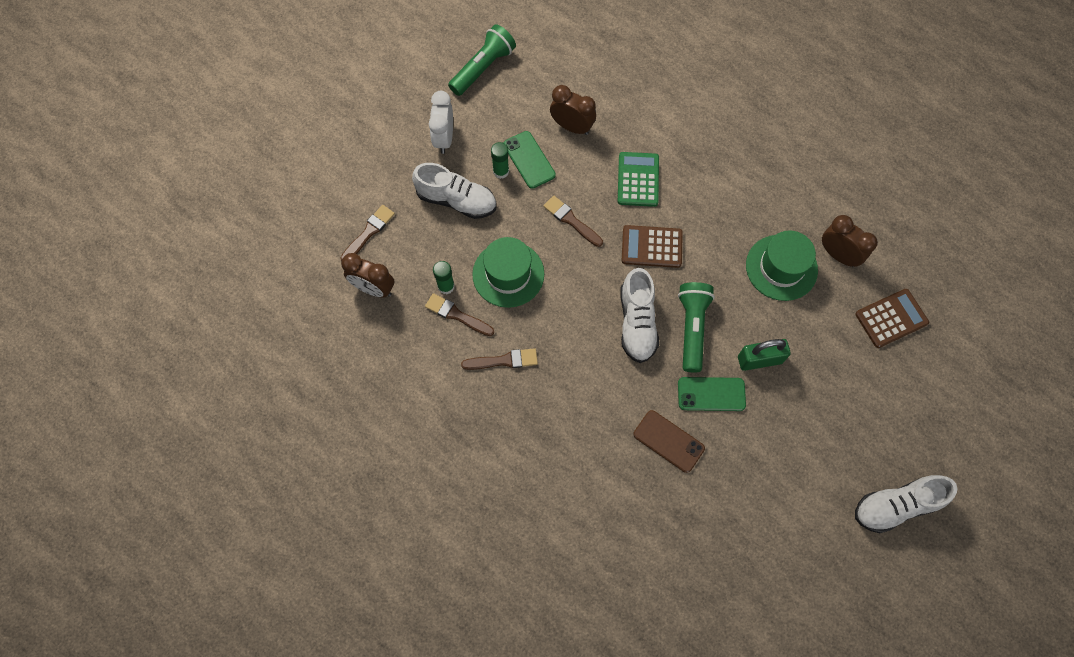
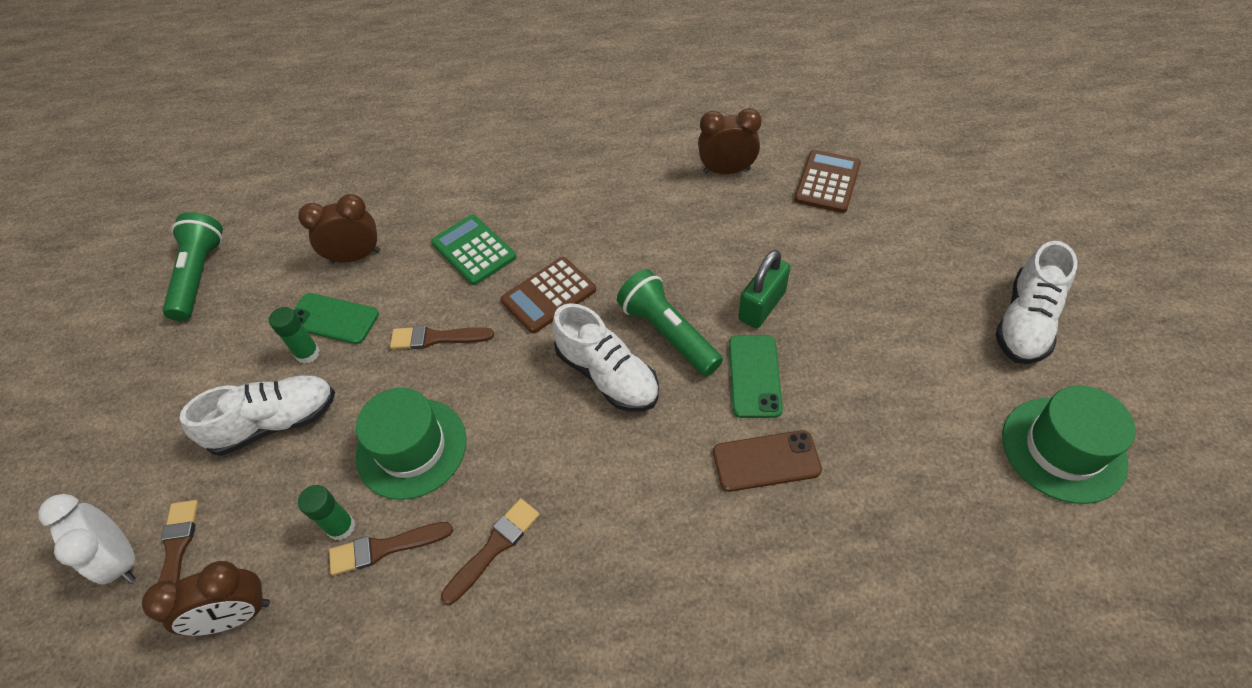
camera: 40 degrees left, 15 degrees down
(444, 138) = (204, 373): white clock -> white clock (122, 558)
(711, 394) = (754, 376): green phone -> green phone turned 45 degrees counterclockwise
(781, 267) = (690, 217): green hat -> green hat (1063, 449)

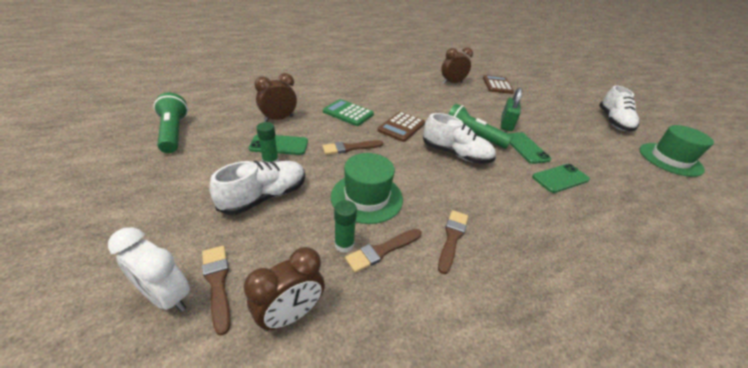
camera: 25 degrees left, 15 degrees down
(766, 461) = (560, 178): brown phone -> green phone

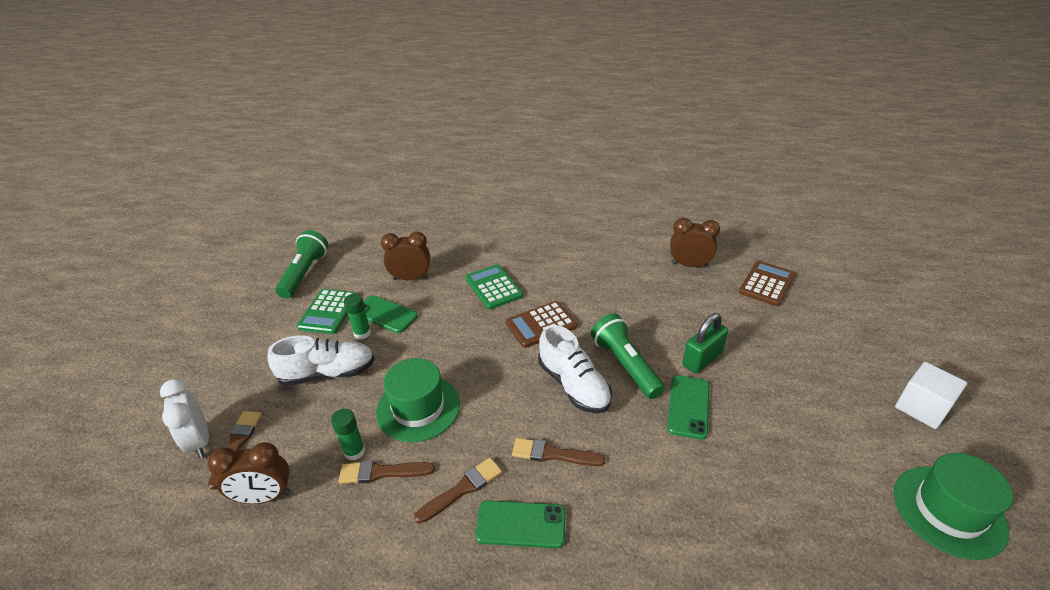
camera: 35 degrees right, 0 degrees up
(224, 154) = (328, 312): none -> green calculator
(350, 148) = (454, 339): brown brush -> brown brush (553, 454)
(560, 178) = (688, 470): green phone -> green phone (521, 524)
(613, 121) = (922, 408): white shoe -> white cube

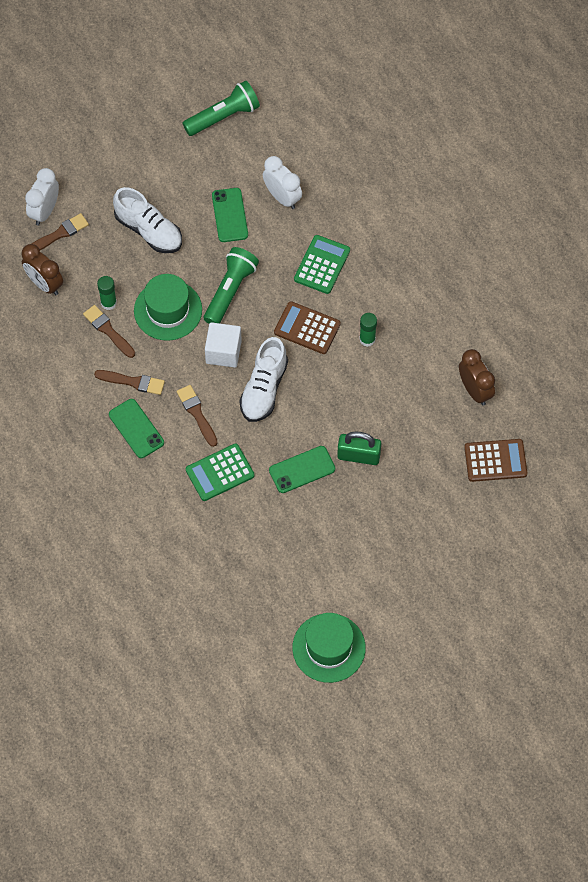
camera: 50 degrees right, 25 degrees up
(328, 312) = (200, 175): green calculator -> green calculator (220, 473)
(362, 333) = (199, 217): green glue stick -> green glue stick (367, 339)
(411, 278) = (282, 197): brown clock -> white clock
(625, 365) = (311, 410): green flashlight -> green flashlight (230, 291)
(922, 408) = (419, 613): white cube -> white cube (223, 352)

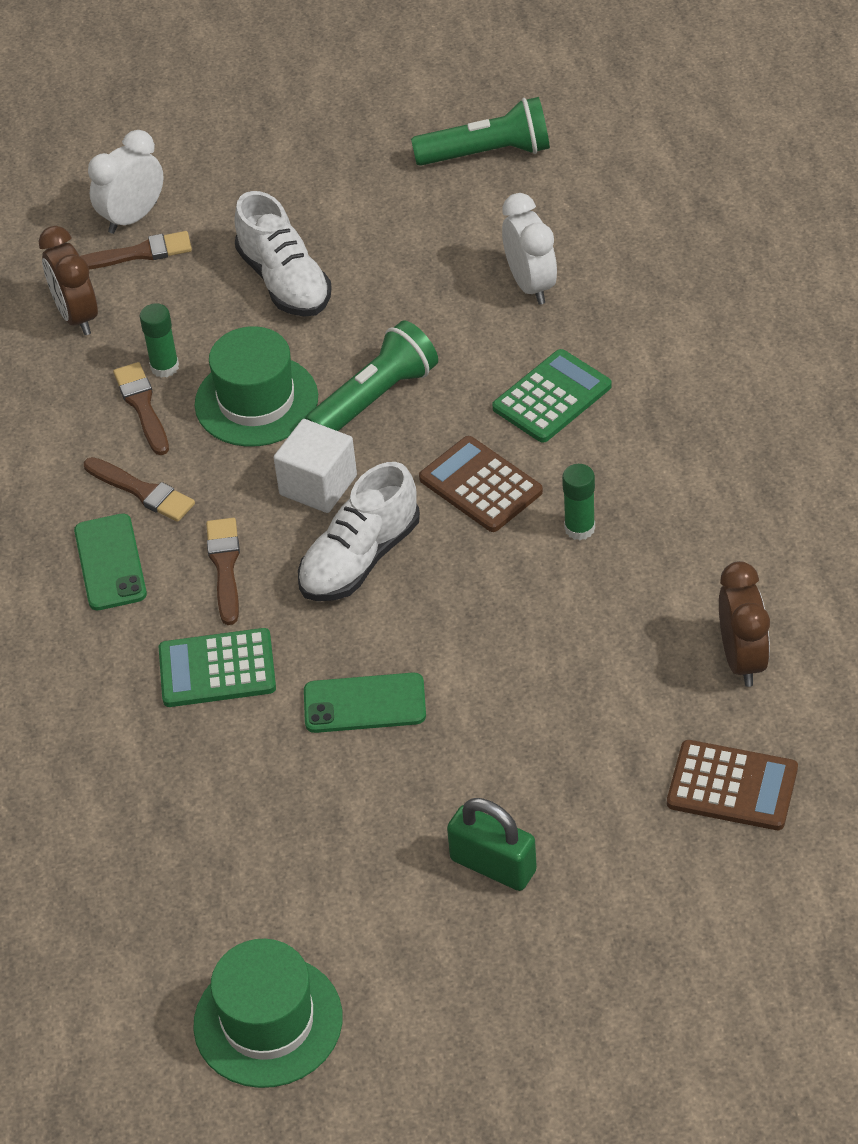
camera: 25 degrees right, 15 degrees down
(230, 215) = (429, 290): green phone -> none
(358, 456) = (478, 709): green padlock -> green padlock (493, 865)

